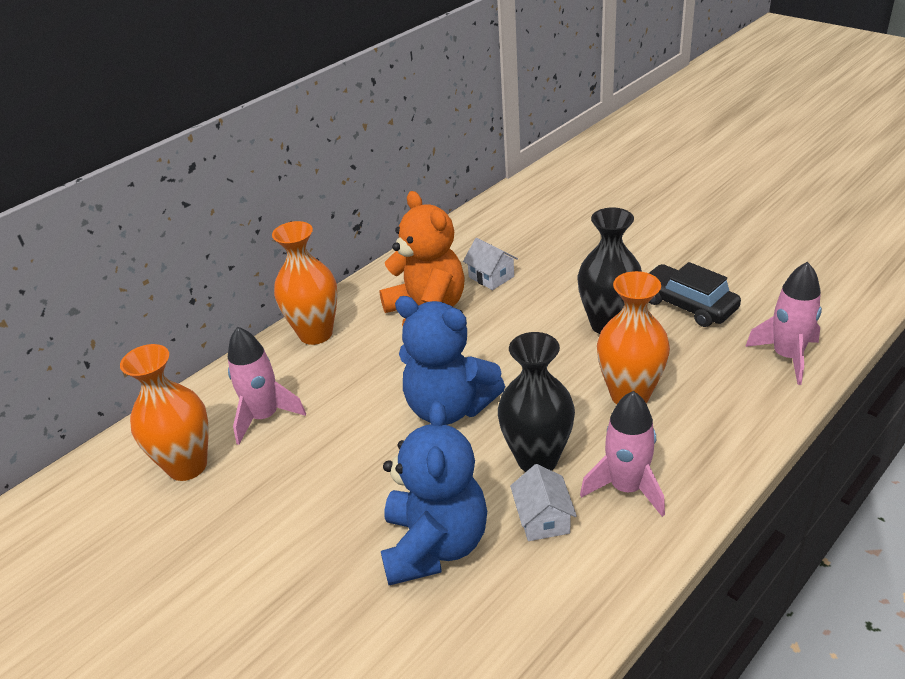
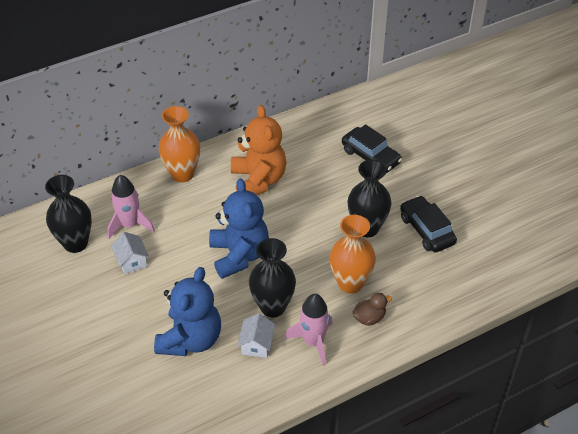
camera: 15 degrees right, 10 degrees up
(187, 466) = (75, 243): orange vase -> black vase
(449, 407) = (239, 255): blue teddy bear -> blue teddy bear turned 150 degrees counterclockwise
(491, 277) = (312, 165): white house -> white house (132, 261)
(560, 248) = (370, 156): none -> black car
(685, 430) = (369, 318): none -> brown duck
(787, 356) = (464, 289): pink rocket -> none

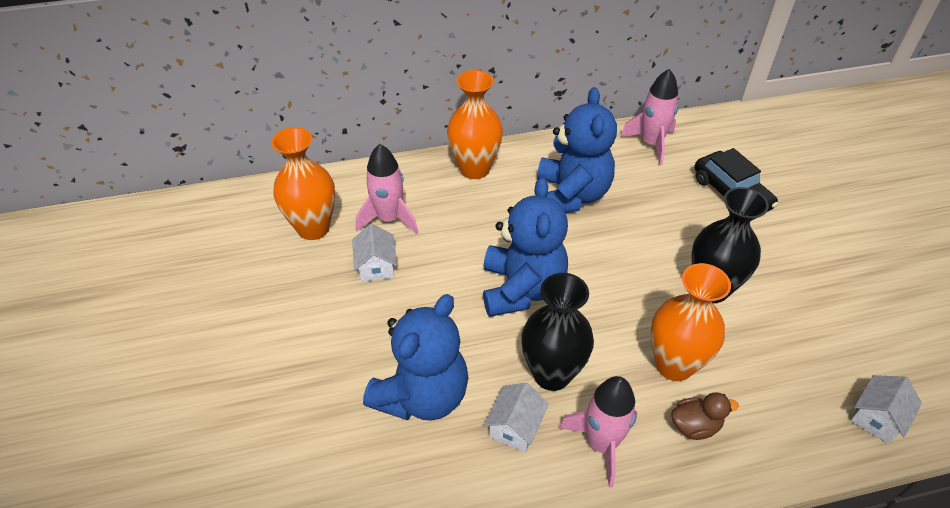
camera: 15 degrees right, 0 degrees up
(75, 243) = (313, 228): black vase -> orange vase
(258, 180) = (571, 195): orange teddy bear -> blue teddy bear
(308, 129) = (651, 144): none -> pink rocket
(426, 230) = (801, 310): black car -> none
(478, 288) = (877, 418): none -> white house

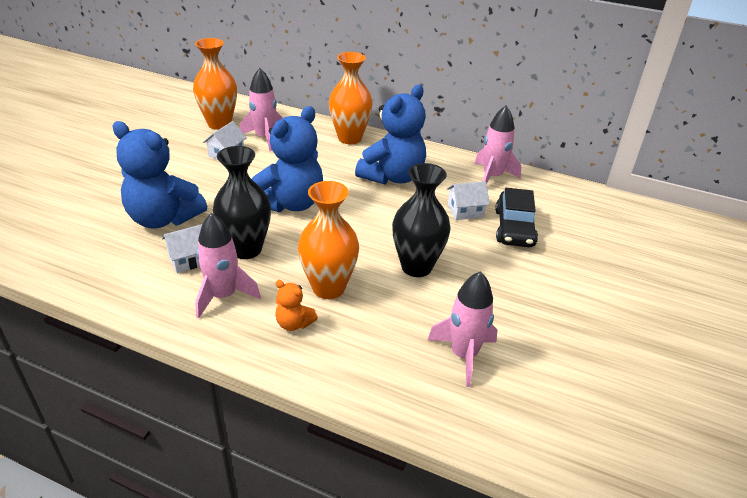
camera: 35 degrees right, 10 degrees down
(422, 395) = (163, 218): blue teddy bear -> blue teddy bear turned 45 degrees clockwise
(695, 426) = (294, 323): brown duck -> orange teddy bear
(844, 356) = (463, 355): none -> pink rocket
(877, 418) = (434, 401): white house -> white house (465, 211)

